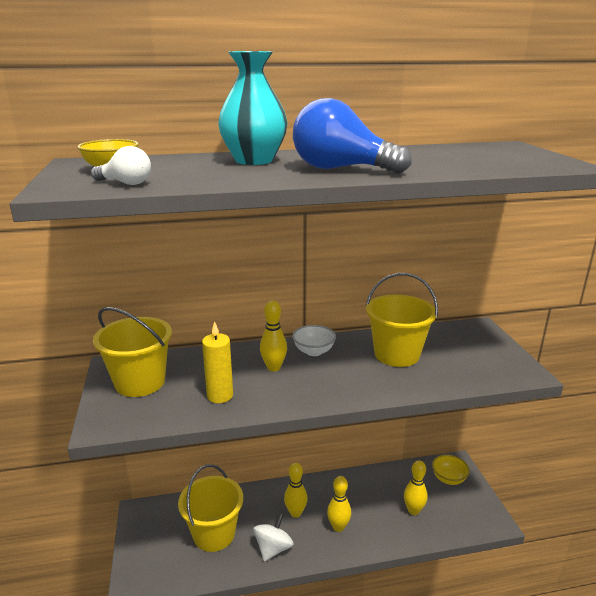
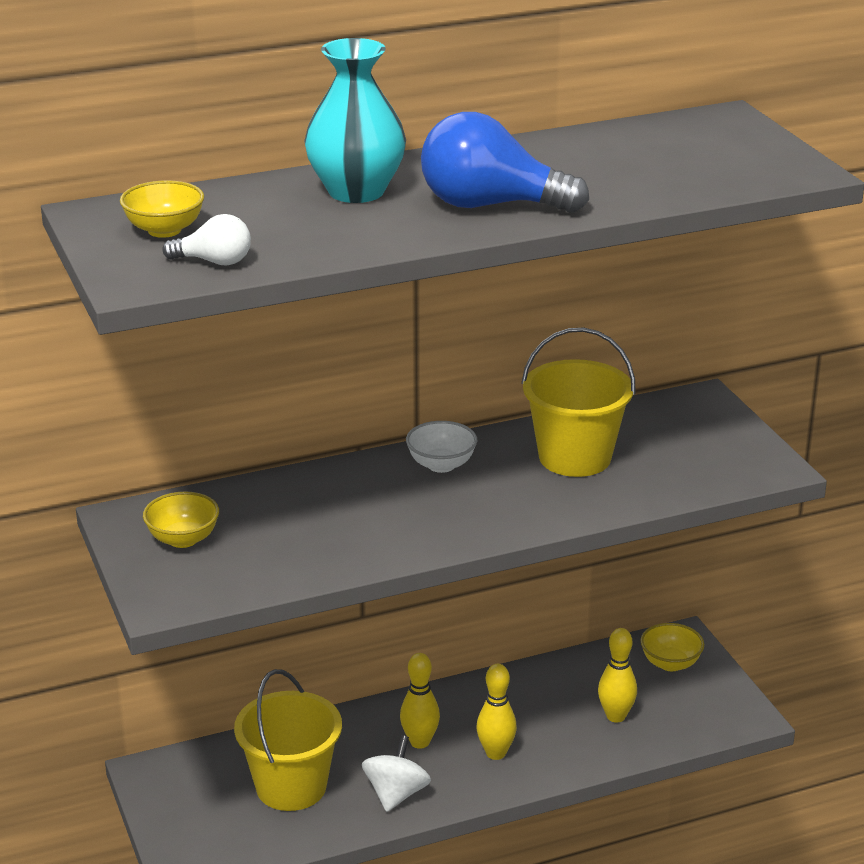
camera: 10 degrees left, 5 degrees up
(140, 382) = (183, 539): yellow bucket -> yellow bowl
(220, 396) = (318, 546): yellow candle -> none
(273, 367) = (385, 496): yellow bowling pin -> none

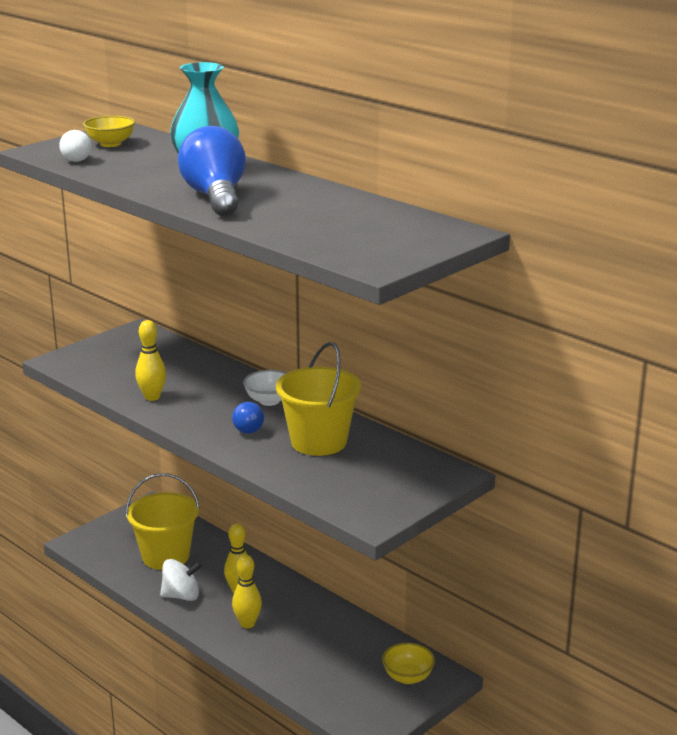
camera: 65 degrees right, 5 degrees down
(183, 539) = (125, 350): yellow bowl -> none
(503, 495) = (247, 428): none -> blue light bulb
(616, 716) = (324, 666): yellow bowling pin -> yellow bowling pin (152, 397)

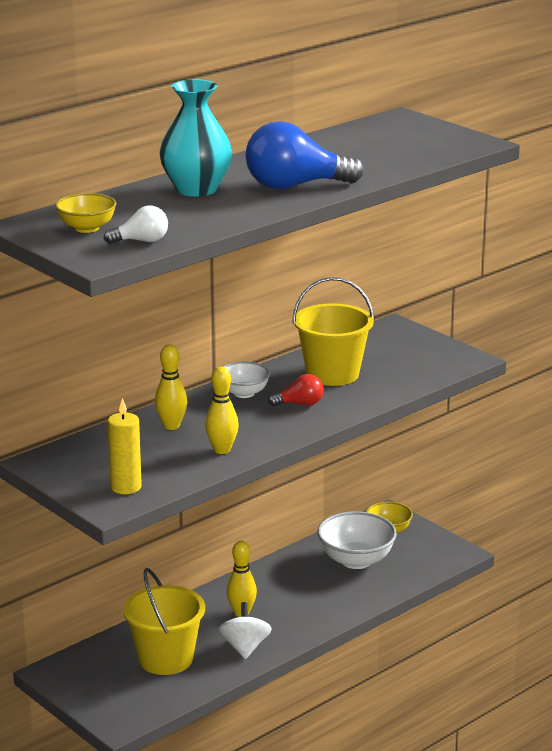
camera: 85 degrees left, 0 degrees up
(89, 364) = (126, 487): none -> yellow candle
(247, 428) = (300, 404): blue light bulb -> red light bulb
(247, 624) = (300, 609): yellow bowling pin -> yellow bowling pin (171, 426)
(342, 656) = (356, 560): none -> white bowl

